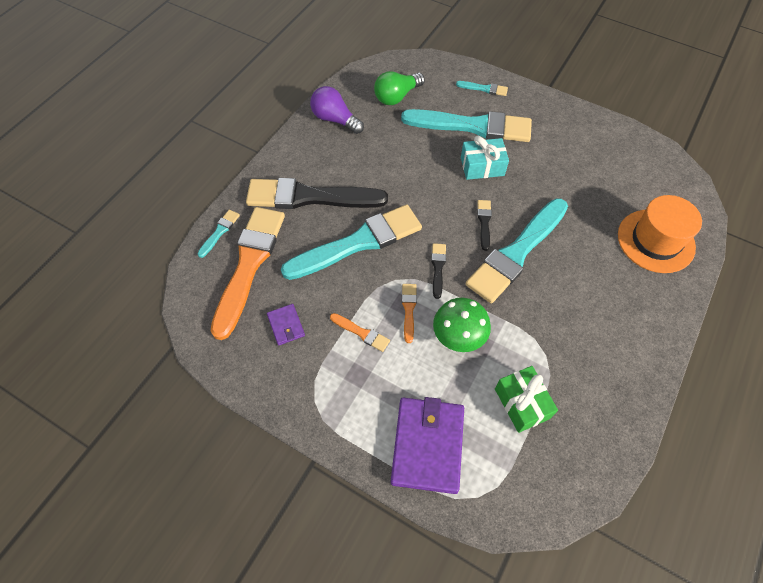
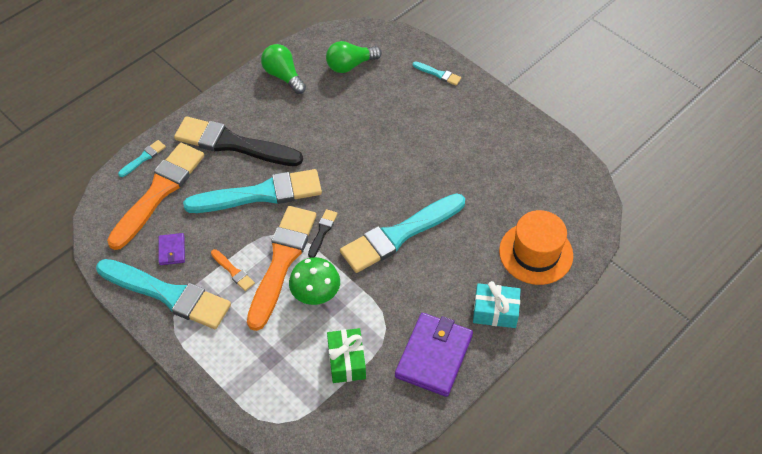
camera: 15 degrees right, 5 degrees down
(335, 119) = (283, 76): purple light bulb -> green light bulb
(409, 309) = (282, 261): orange brush -> orange brush, size x2.41
(428, 445) = (253, 374): purple wallet -> purple wallet (434, 356)
(473, 126) = (411, 109): turquoise brush -> turquoise brush (168, 294)
(482, 166) = (403, 149): turquoise gift -> turquoise gift (495, 311)
(484, 222) = (382, 201): black brush -> none

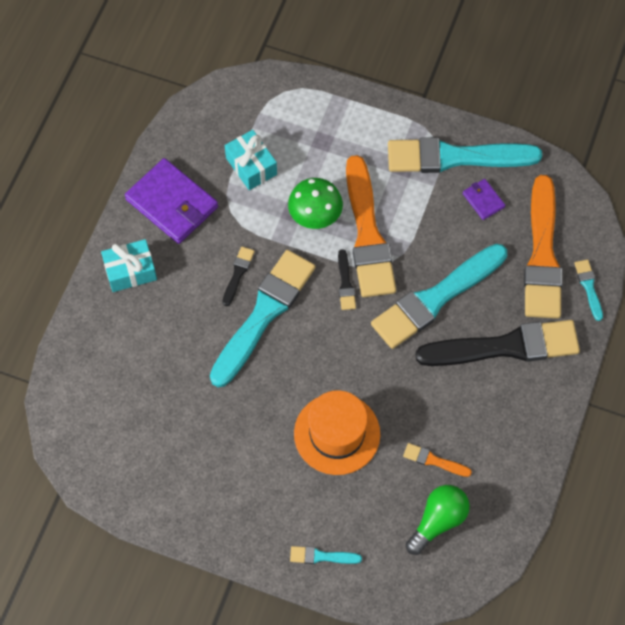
camera: 155 degrees right, 10 degrees up
(143, 158) = (588, 287): turquoise brush -> turquoise brush turned 150 degrees clockwise
(233, 271) = (409, 205): orange brush -> orange brush (434, 460)
(283, 76) = (509, 467): green light bulb -> none
(346, 361) = (251, 166): green gift -> turquoise gift
(405, 273) = (238, 274): none -> black brush
(434, 356) = (172, 203): purple wallet -> purple wallet turned 45 degrees counterclockwise
(536, 253) = (111, 353): orange hat -> orange hat (337, 434)

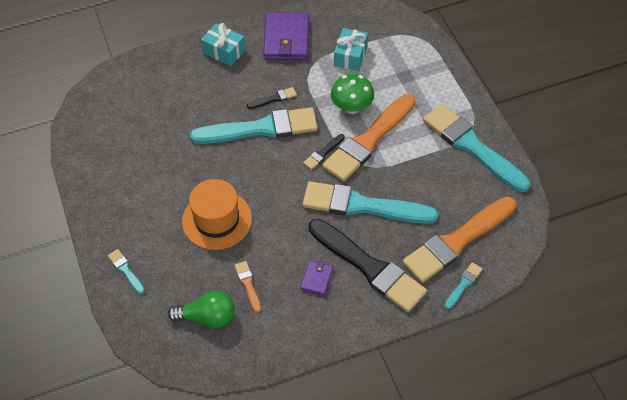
camera: 50 degrees right, 10 degrees down
(483, 200) = (459, 182): purple wallet -> purple wallet (317, 279)

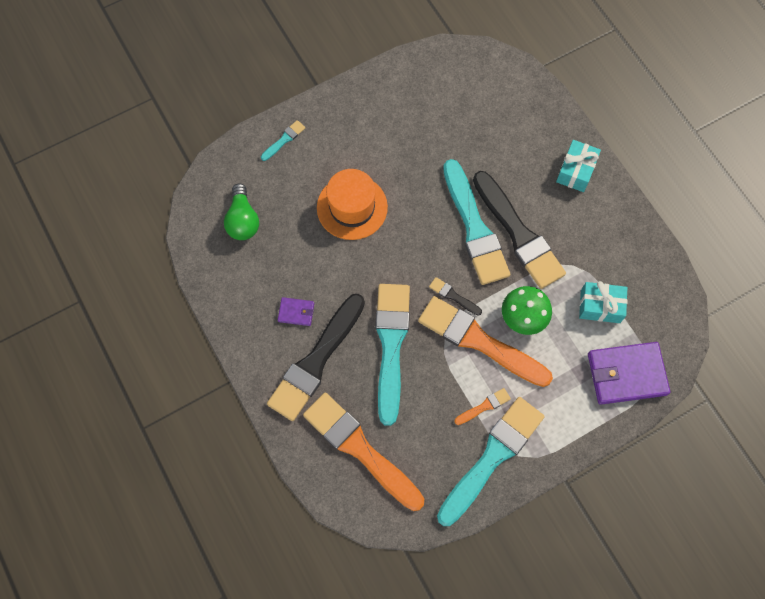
camera: 80 degrees right, 15 degrees up
(248, 284) = (282, 249): orange brush -> orange brush (484, 406)
(274, 98) = (519, 234): black brush -> black brush, size x2.41
(286, 39) = (610, 232): purple wallet -> purple wallet (626, 374)
(463, 284) = (307, 459): turquoise brush -> none

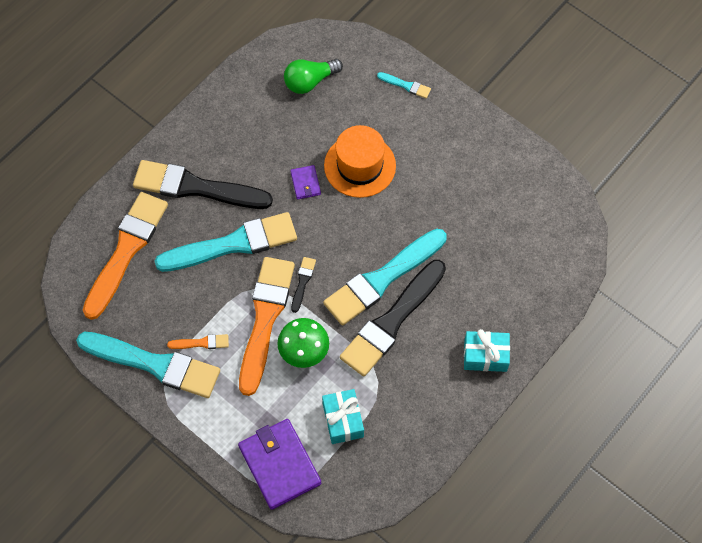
camera: 70 degrees right, 5 degrees down
(296, 312) = (237, 155): purple wallet -> purple wallet (305, 183)
(484, 406) = (201, 343): orange brush -> orange brush turned 45 degrees counterclockwise

